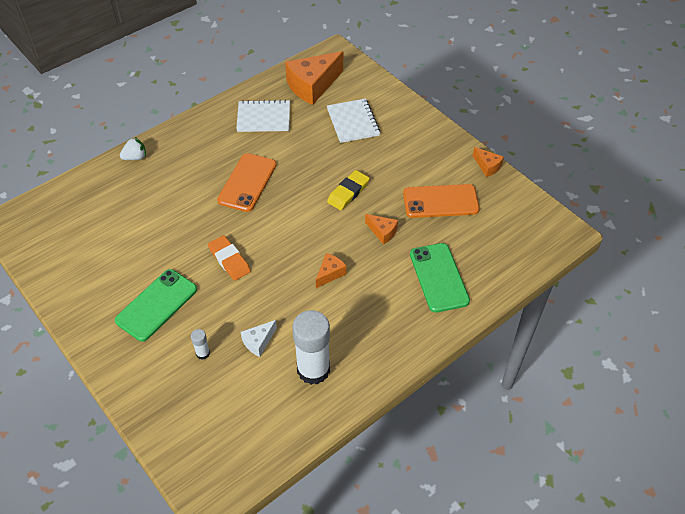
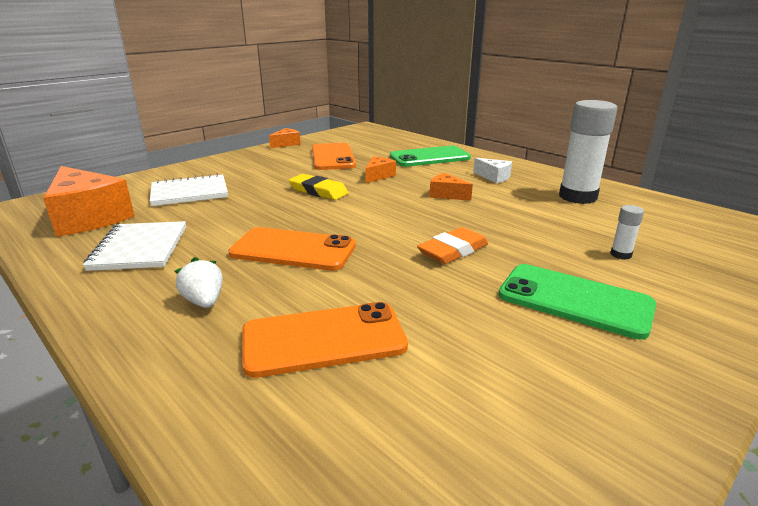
camera: 95 degrees left, 25 degrees down
(135, 157) = (186, 387): white strawberry -> white strawberry (204, 301)
(153, 197) = (323, 340): none -> orange phone
(258, 342) = (570, 223): white cheese -> white cheese (494, 177)

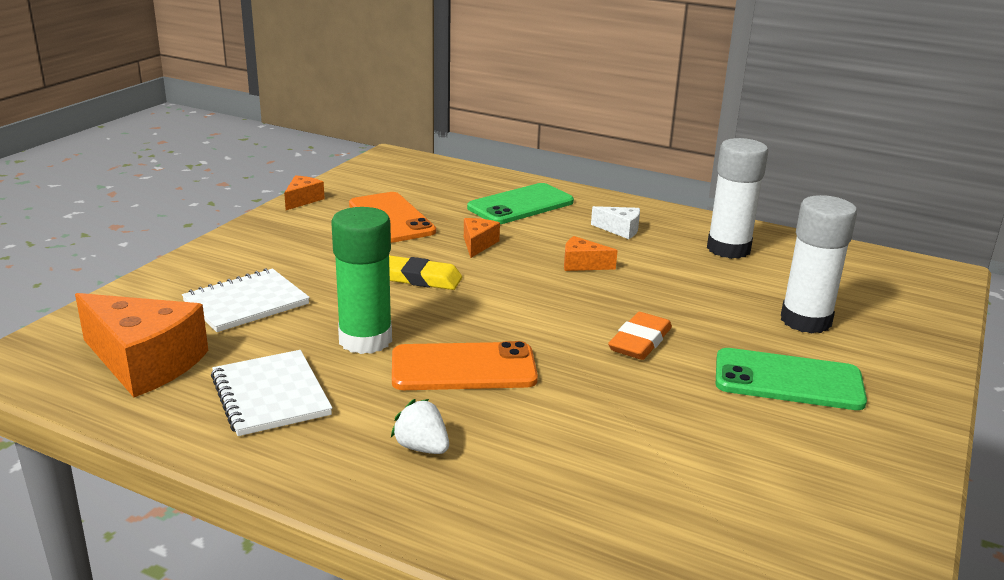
camera: 20 degrees left, 0 degrees up
(242, 222) = (365, 340): none -> green glue stick
(323, 340) = (584, 464): orange phone -> none
(621, 254) = (805, 321): white glue stick -> white glue stick, size x2.34

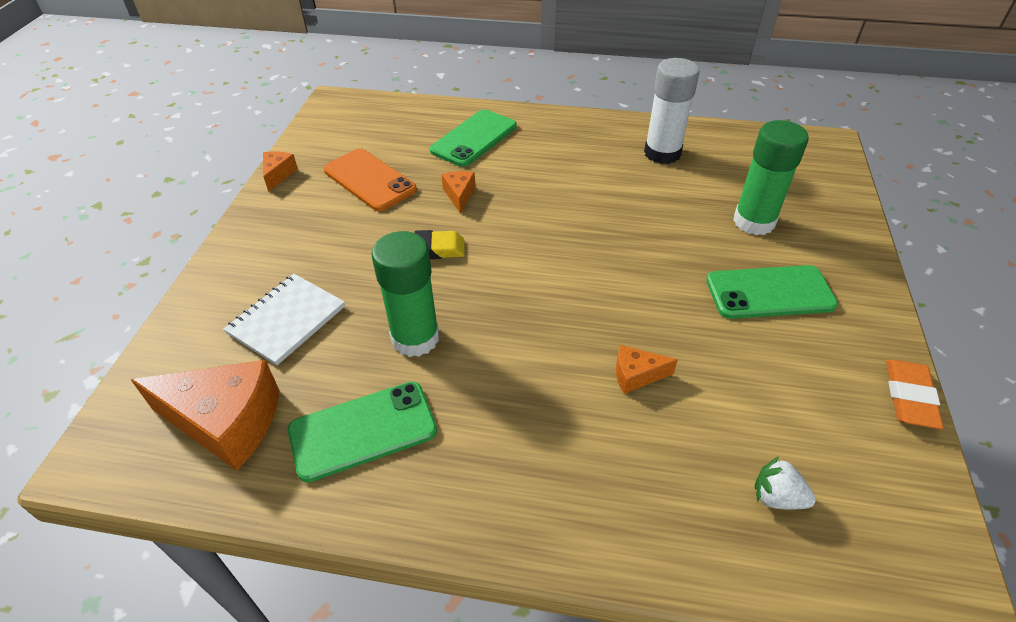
camera: 15 degrees left, 20 degrees up
(270, 395) = (363, 431): white notebook -> green phone
(422, 447) = (522, 455): white strawberry -> white strawberry (777, 497)
(463, 368) = (514, 349): orange phone -> none
(582, 264) = (556, 199): orange cheese -> orange cheese (636, 375)
(620, 230) = (568, 150): white cheese -> none
(640, 341) = (641, 279): orange eraser -> orange eraser (910, 397)
(805, 321) = (754, 222): white glue stick -> green glue stick

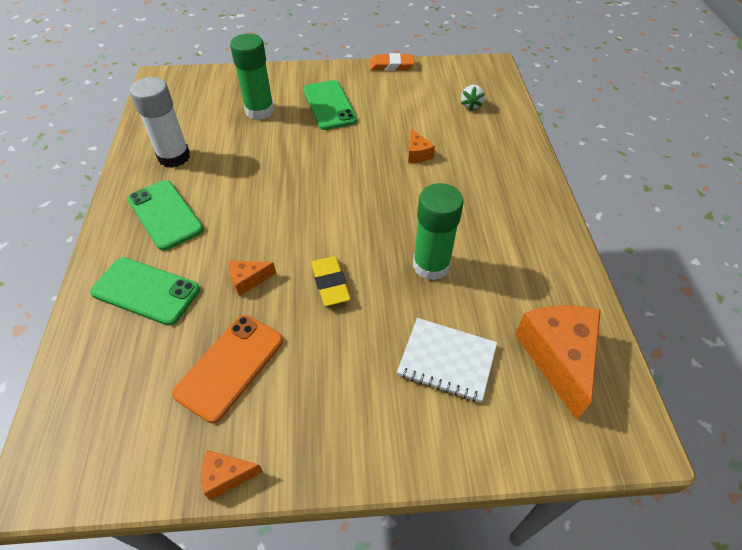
camera: 105 degrees left, 5 degrees up
(363, 431) = (520, 271): green phone -> green phone (165, 214)

